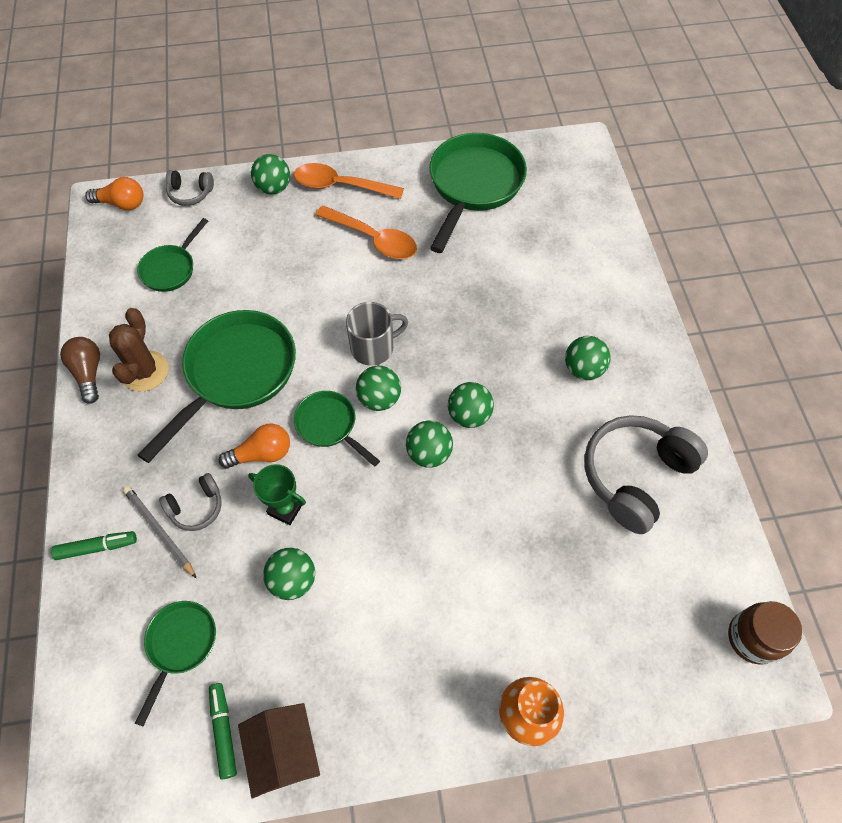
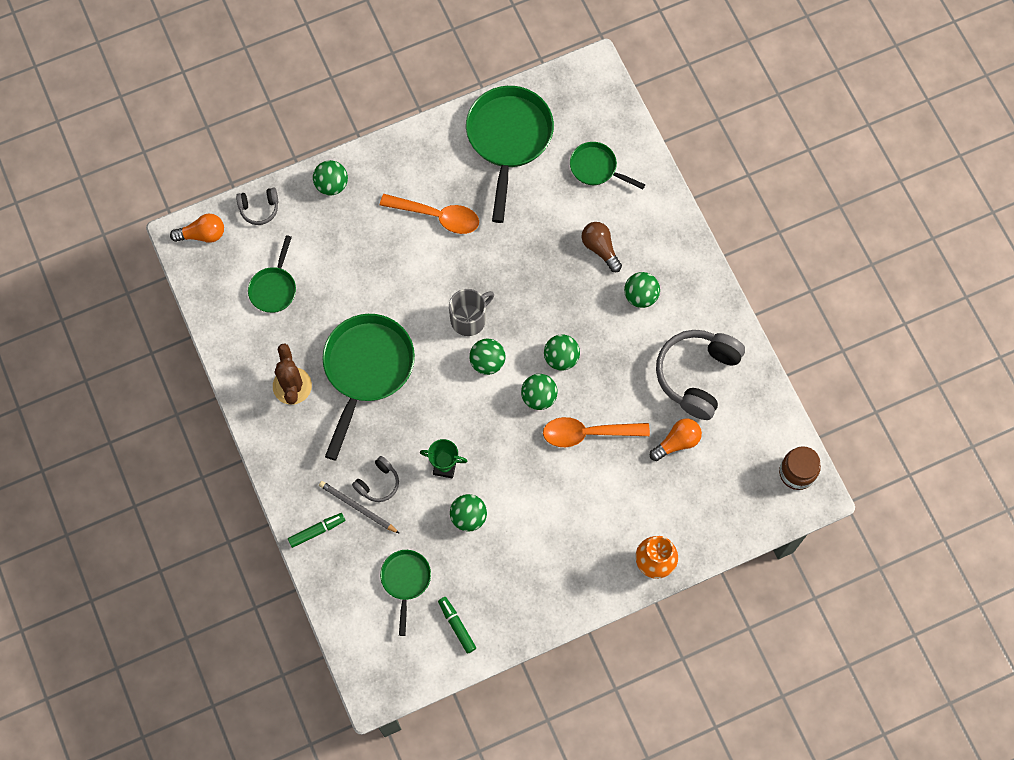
camera: 15 degrees left, 10 degrees up
(88, 373) = (247, 399): brown light bulb -> brown light bulb (600, 248)
(262, 454) = (411, 430): orange light bulb -> orange light bulb (677, 442)
(285, 752) = (502, 627): brown house -> none
(329, 426) = (456, 394): green pan -> green pan (596, 168)
(340, 186) = (390, 168): orange spoon -> orange spoon (587, 433)

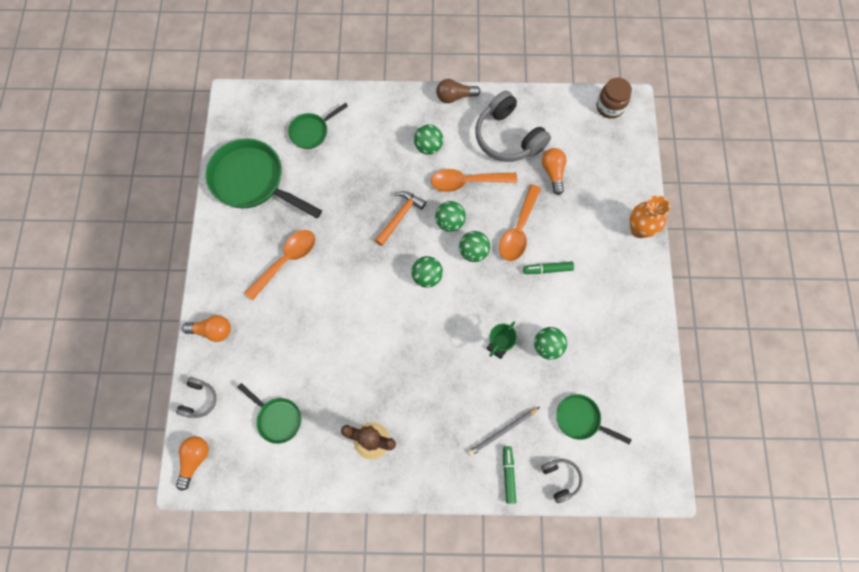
camera: 65 degrees left, 0 degrees up
(332, 185) = (212, 331): green ball -> orange light bulb
(366, 369) = (387, 372): green pan -> none
(378, 483) = (489, 405): grey headphones -> grey headphones (560, 479)
(457, 626) = (634, 395): green marker -> green marker (547, 269)
(469, 319) = (384, 274): grey mug -> none
(542, 304) = (400, 217): none -> orange hammer
(600, 248) = (377, 157): brown light bulb -> brown light bulb (455, 97)
(618, 355) = (467, 182): none -> orange spoon

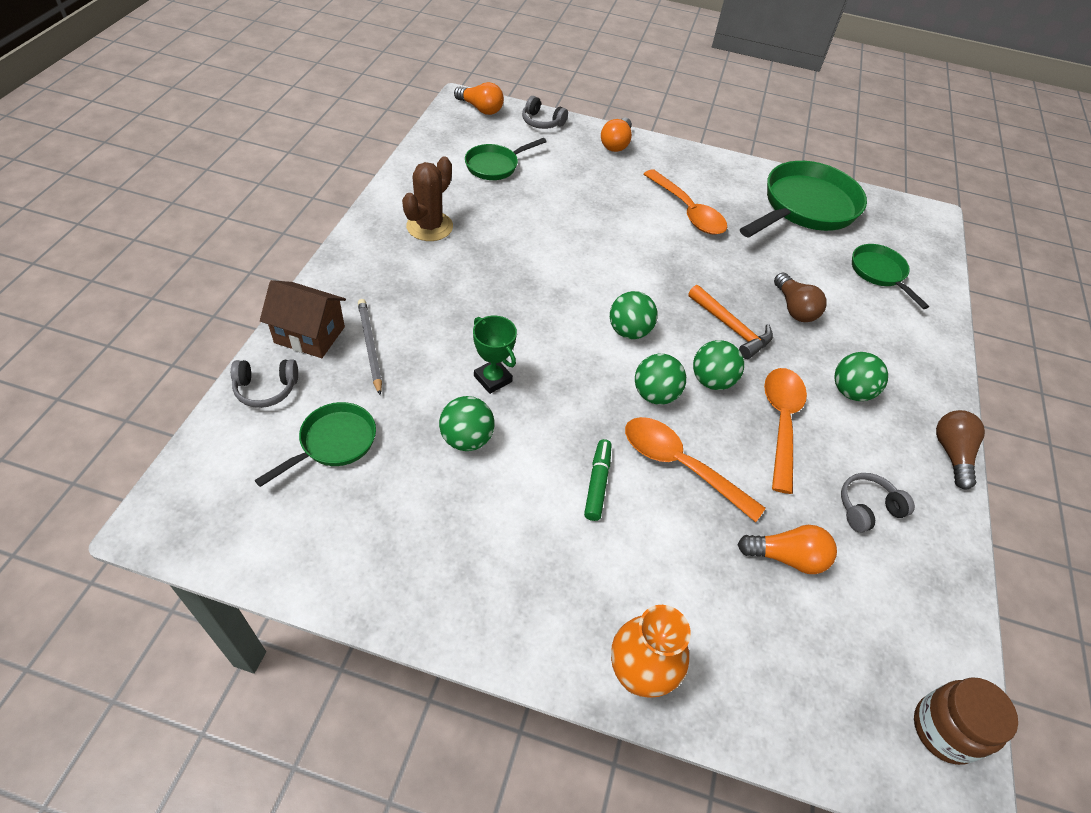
camera: 100 degrees right, 20 degrees down
(367, 181) = (794, 308): none -> brown light bulb
(508, 137) = (867, 508): grey headphones -> grey headphones, size x0.49
(508, 475) = (309, 335): green marker -> brown house

